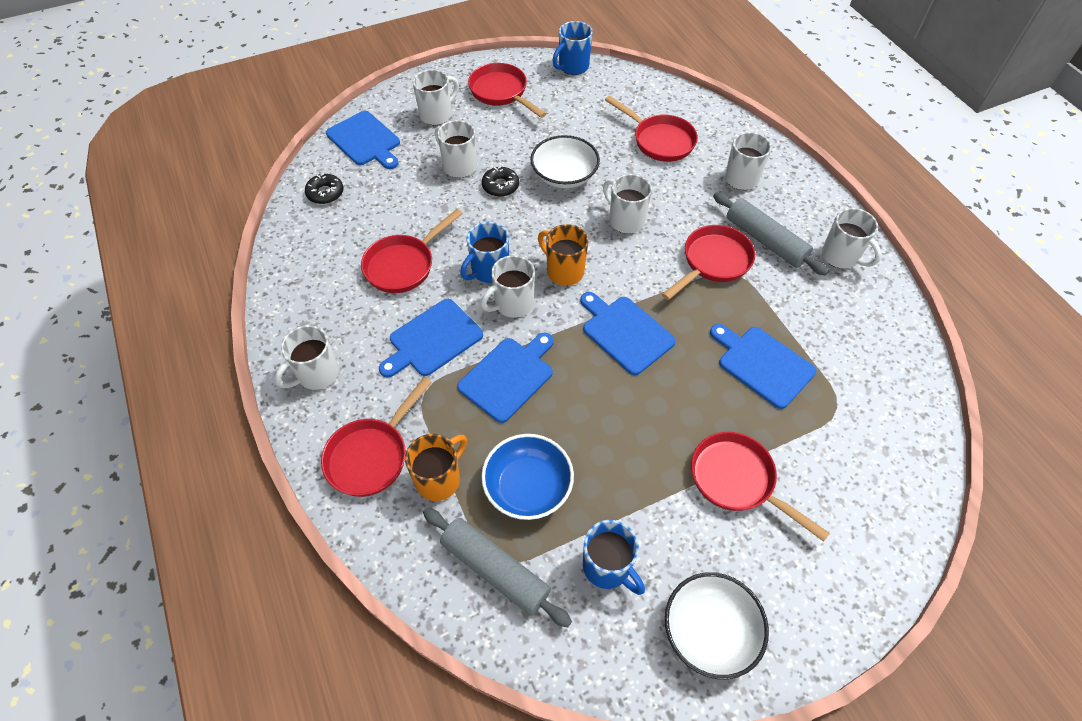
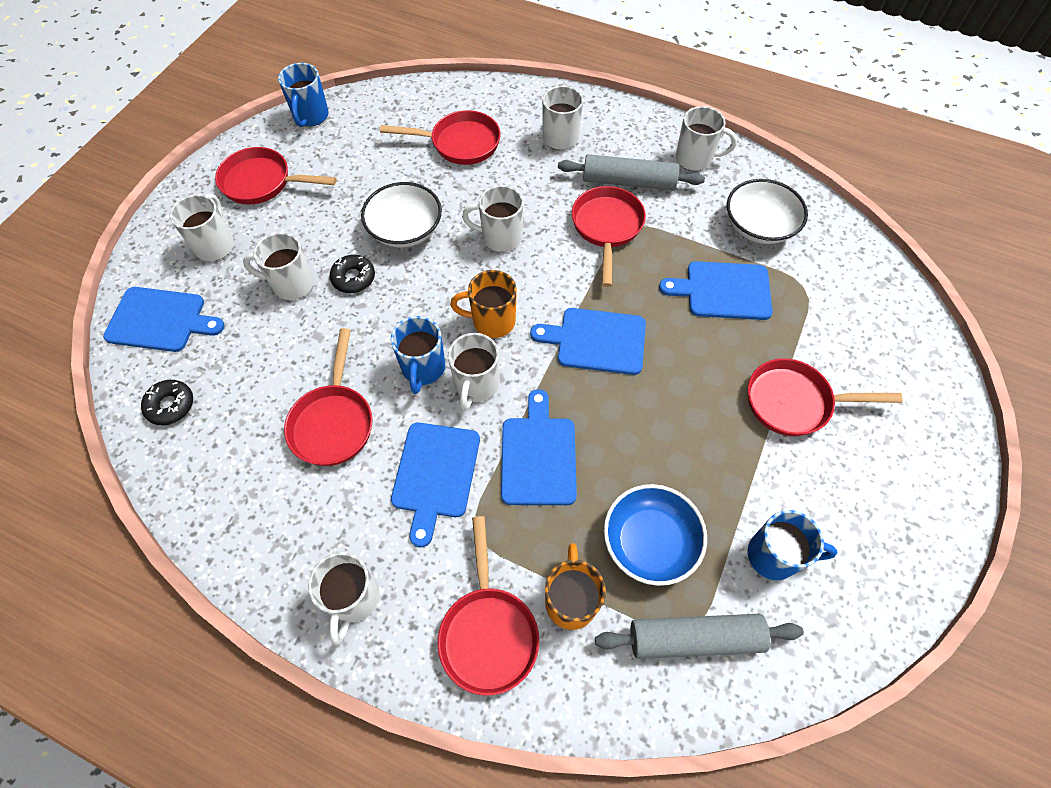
camera: 40 degrees left, 5 degrees up
(709, 631) = (887, 541): white bowl -> white bowl (759, 226)

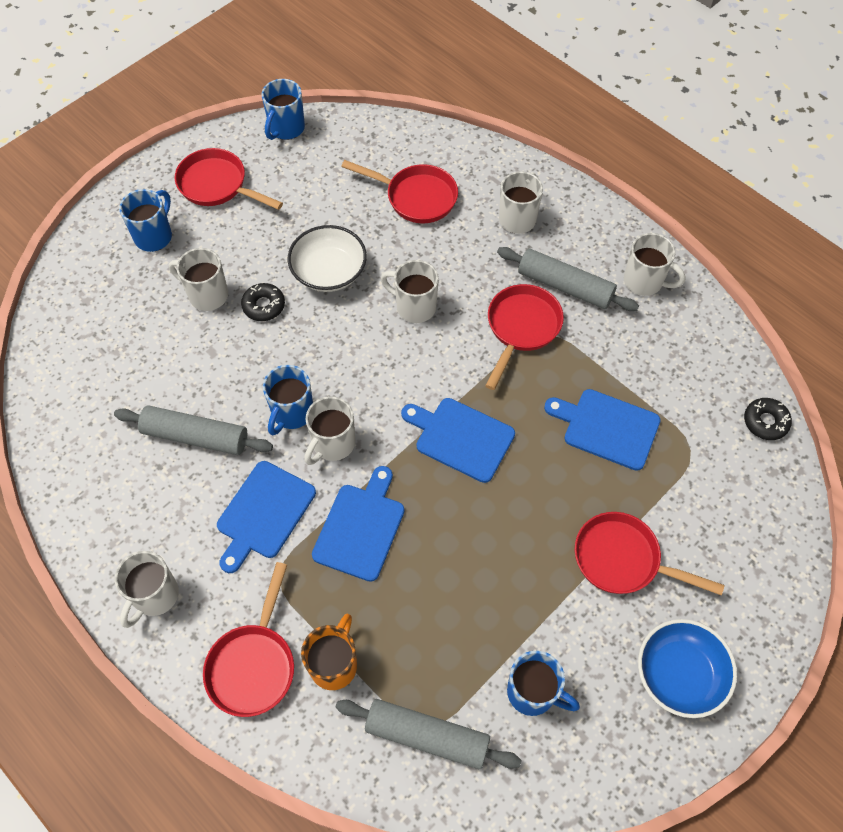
camera: 20 degrees right, 0 degrees up
(160, 320) = (84, 294): blue cutting board -> none
(170, 405) = (66, 376): black donut -> black donut (765, 422)
(215, 245) = (154, 236): white mug -> blue mug
(333, 422) = (195, 436): red pan -> grey rolling pin
(492, 321) = (372, 388): orange mug -> none
(650, 542) = (426, 639): blue bowl -> blue bowl (679, 674)
(759, 226) = (676, 373): white bowl -> none

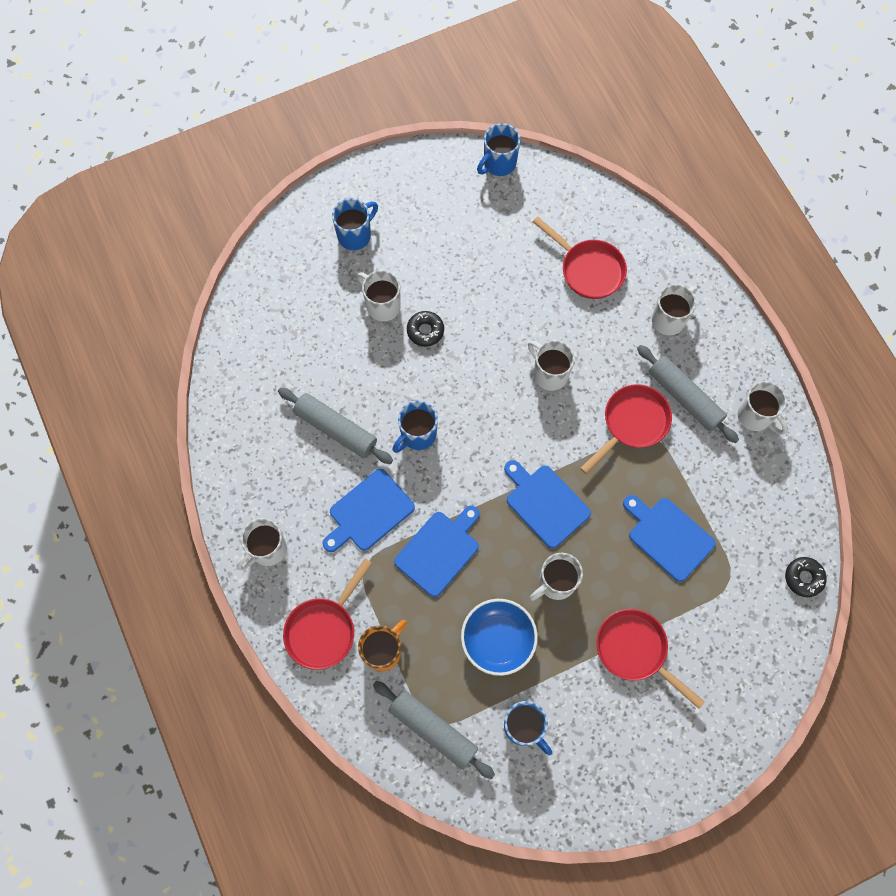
camera: 20 degrees right, 10 degrees up
(217, 185) = (422, 202): red pan -> none
(329, 272) = (489, 317): white bowl -> none
(332, 444) = (441, 473): white mug -> white mug (555, 583)
(679, 674) = (642, 755): blue bowl -> blue bowl (498, 639)

